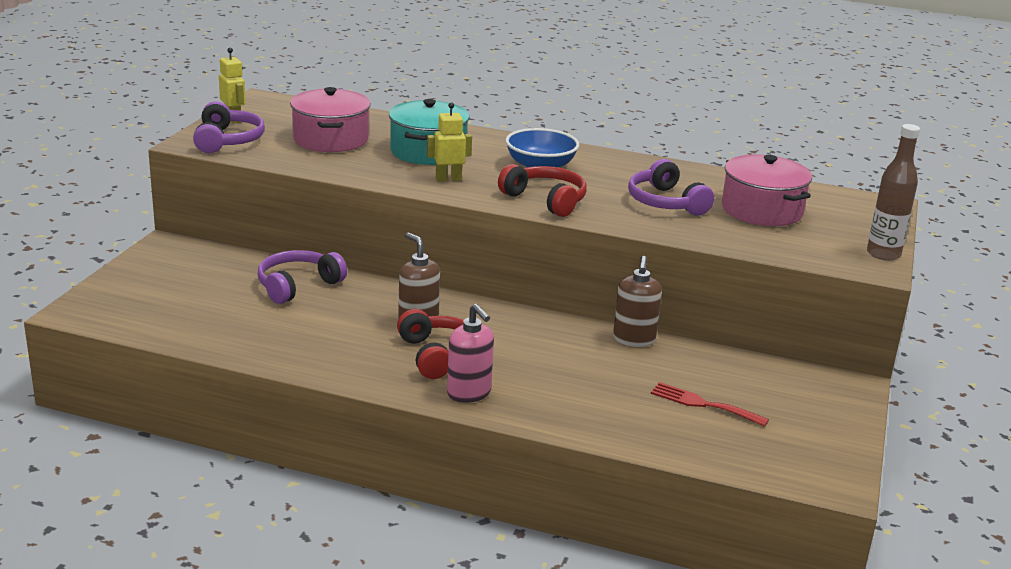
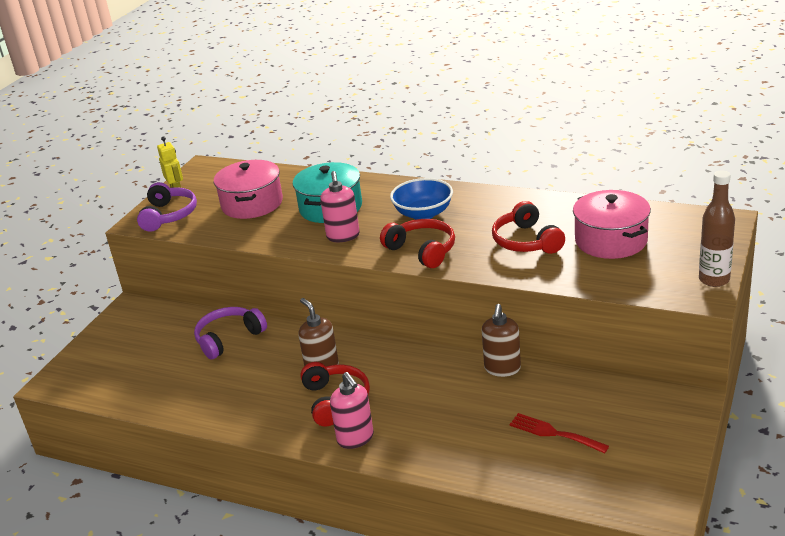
camera: 10 degrees right, 5 degrees up
(448, 179) = (343, 236): yellow robot -> pink soap dispenser
(665, 202) = (526, 241): purple headphones -> red headphones

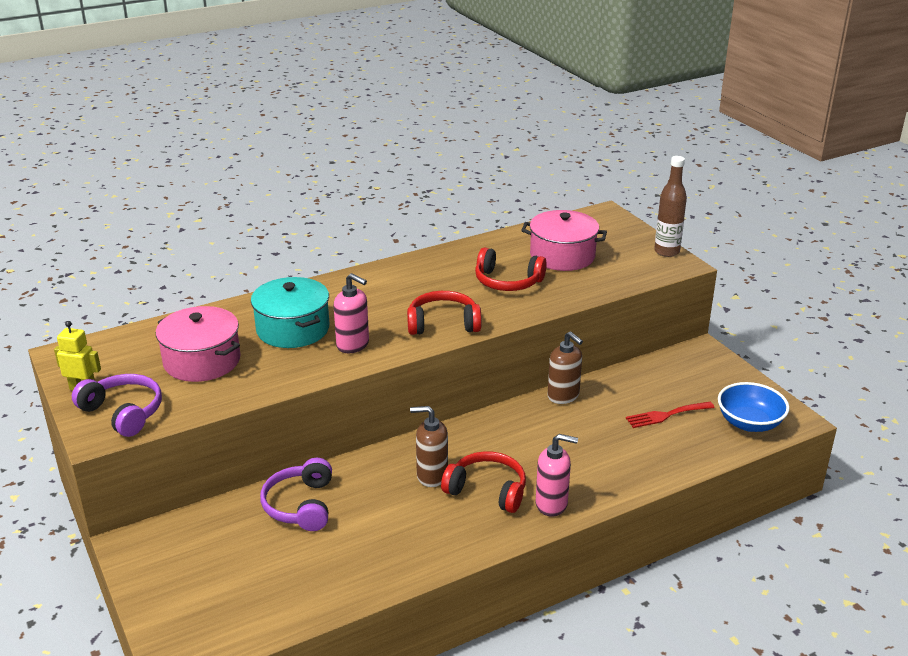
camera: 55 degrees left, 0 degrees up
(423, 213) = (388, 298): blue bowl -> blue bowl (749, 423)

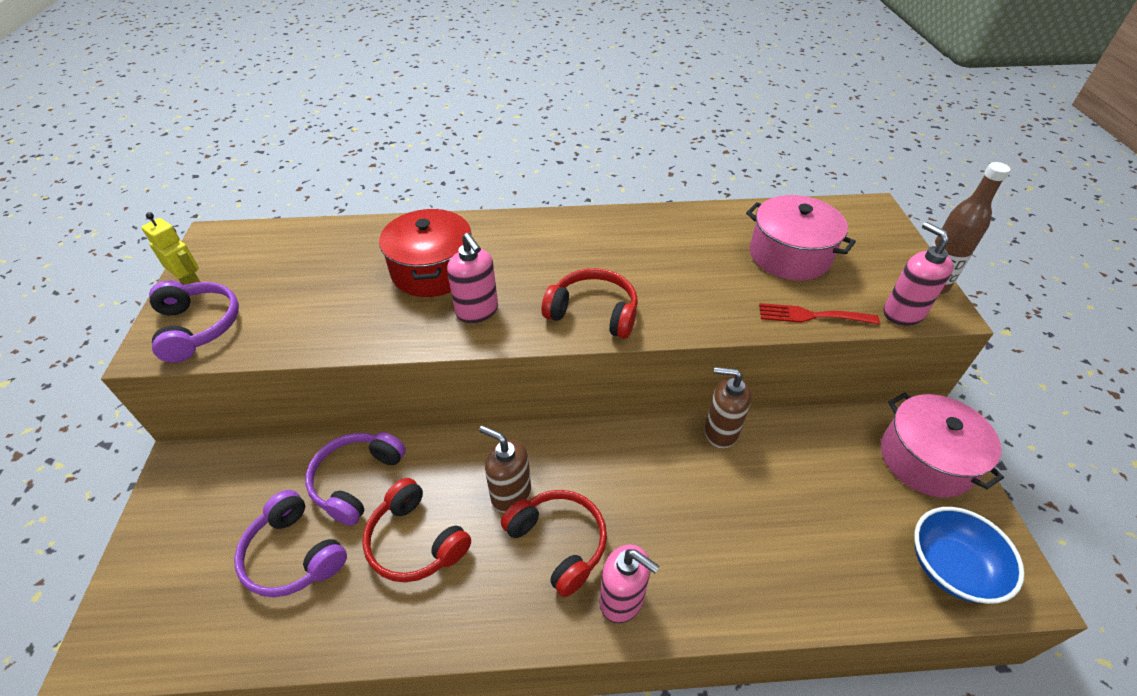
camera: 25 degrees right, 15 degrees up
(202, 361) = (318, 284): pink pot -> pink pot (925, 459)
(287, 560) = (294, 554): none -> purple headphones
(293, 329) = (433, 270): turquoise pot -> red pot
(507, 282) = (703, 274): red headphones -> red headphones (415, 541)
(563, 396) = (720, 432): brown soap dispenser -> brown soap dispenser turned 120 degrees clockwise
(656, 272) = (902, 313): none -> pink soap dispenser
(666, 415) = (837, 509): red fork -> red fork (811, 316)

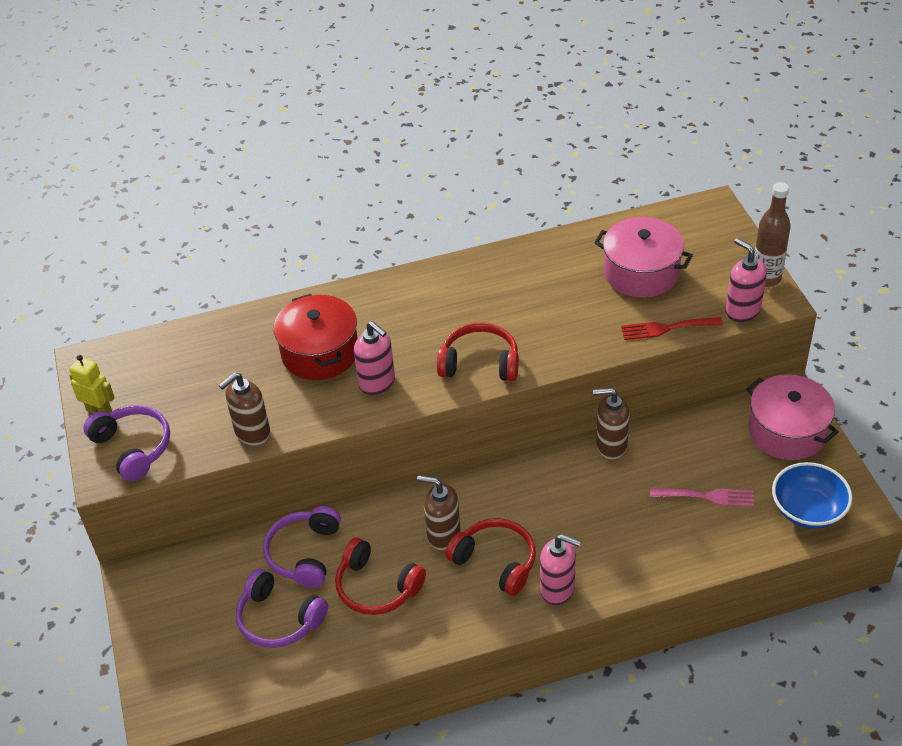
camera: 10 degrees left, 0 degrees up
(324, 337) = (252, 433): none -> brown soap dispenser
(824, 519) = (707, 496): none -> pink fork

